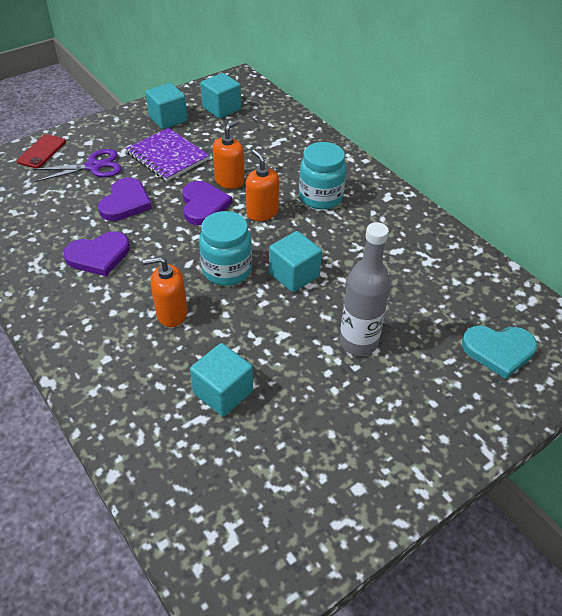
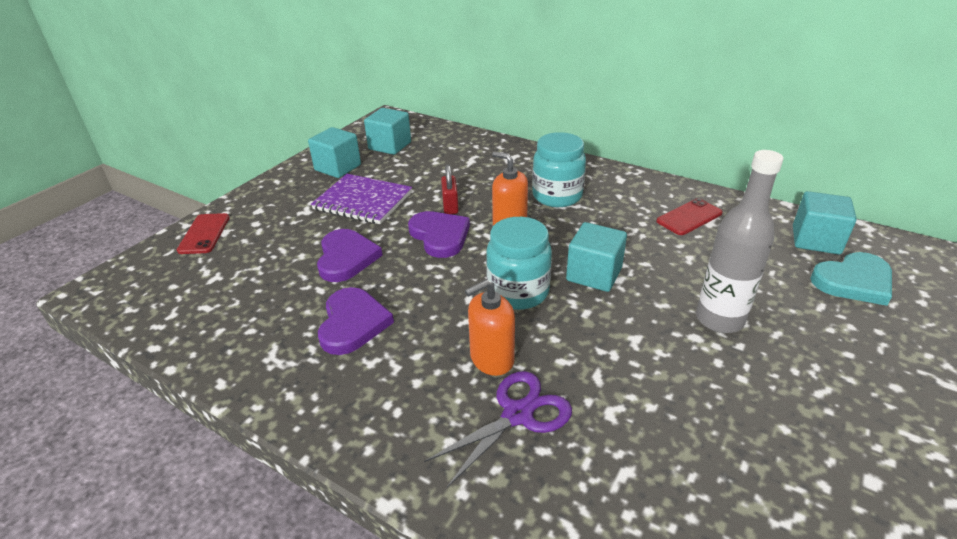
camera: 20 degrees left, 10 degrees down
(93, 166) = (281, 232): purple scissors -> purple scissors (517, 414)
(98, 256) = (353, 323): purple heart -> purple heart turned 45 degrees counterclockwise
(223, 392) = (625, 428): turquoise cube -> turquoise cube (815, 240)
(229, 181) = (450, 206): orange soap dispenser -> red padlock
(414, 251) = (689, 217): none -> red phone

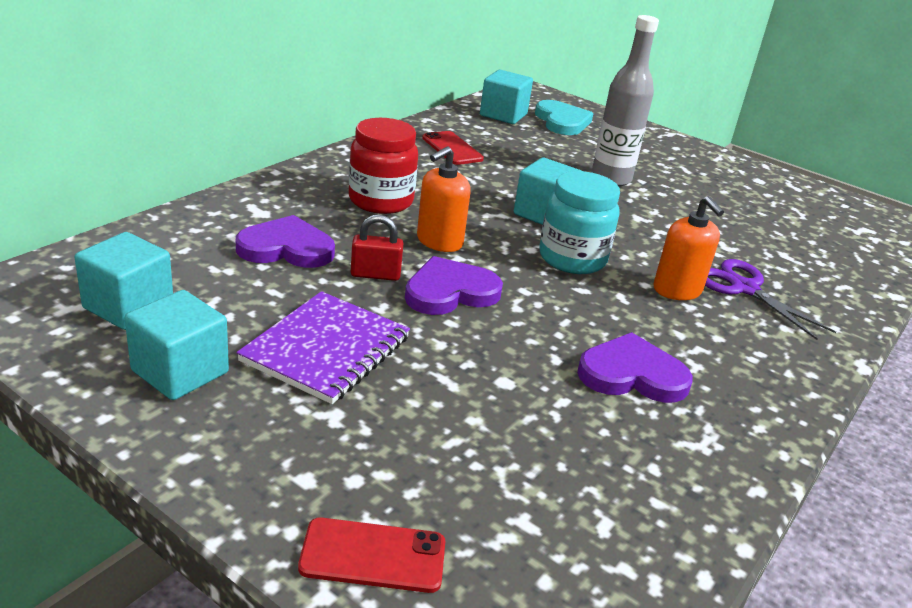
camera: 90 degrees left, 5 degrees down
(346, 258) = (489, 374): purple heart -> purple heart (286, 248)
(557, 196) = (380, 201): turquoise jar -> red jar

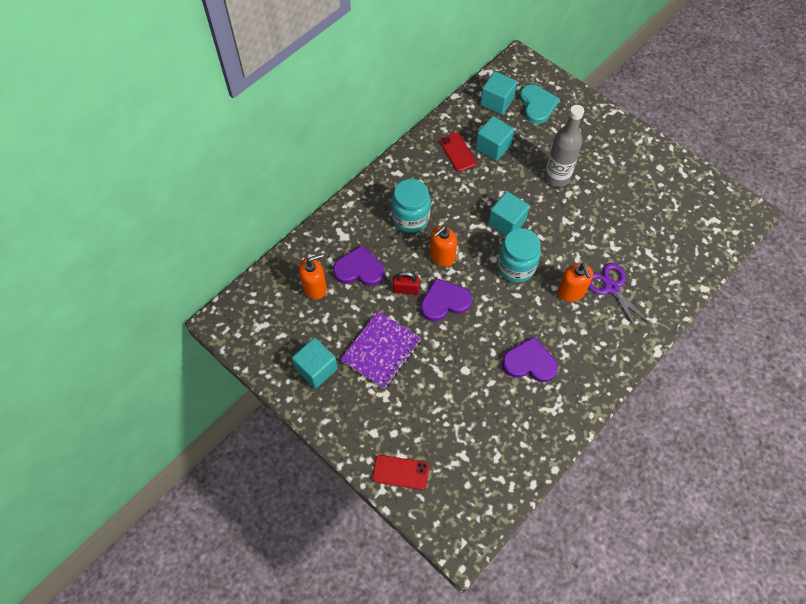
camera: 10 degrees right, 30 degrees up
(128, 306) = (287, 323): turquoise cube -> turquoise cube (493, 147)
(196, 265) = (315, 288): none -> orange soap dispenser
(380, 201) = (410, 218): red jar -> turquoise jar

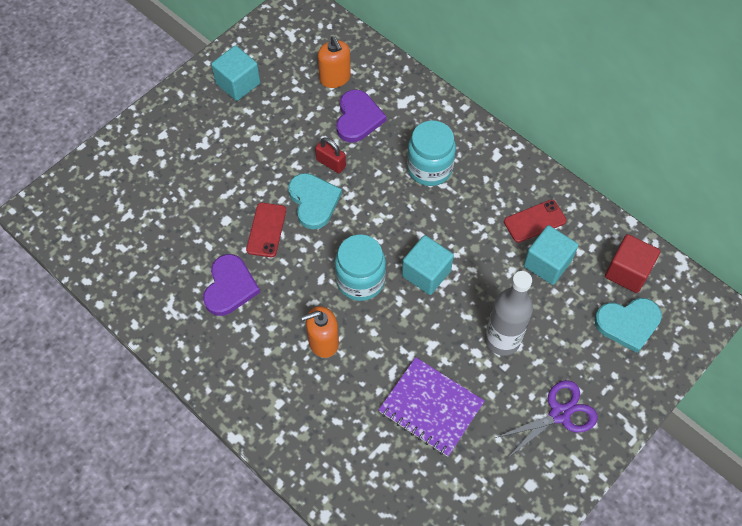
camera: 90 degrees right, 0 degrees up
(381, 350) = (255, 140): purple notebook -> purple notebook (431, 407)
(400, 472) = (117, 158): red phone -> red phone (266, 230)
(406, 289) = (331, 163): red padlock -> red padlock turned 60 degrees counterclockwise
(442, 256) = (375, 200): orange soap dispenser -> none
(444, 302) = (313, 201): purple heart -> turquoise heart
(497, 102) = (627, 272): turquoise cube -> red cube
(611, 288) = (328, 391): purple scissors -> purple scissors (559, 414)

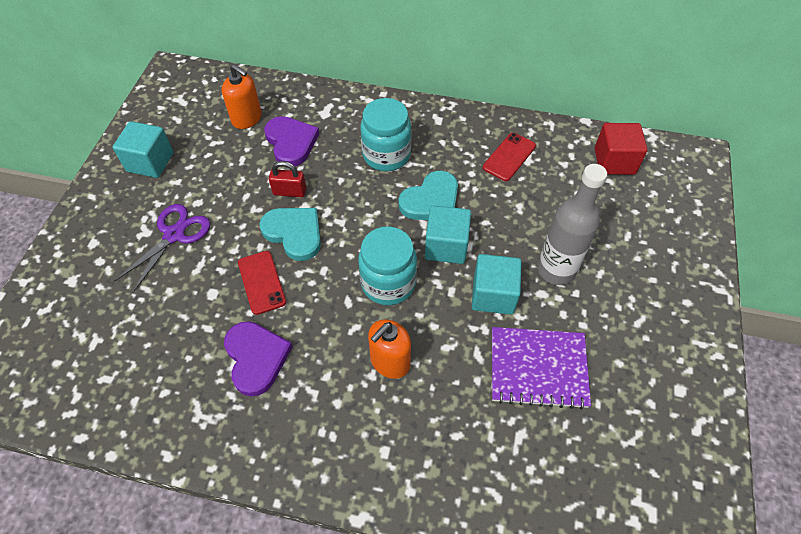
camera: 30 degrees left, 5 degrees down
(547, 263) = (545, 186): turquoise cube -> turquoise cube (493, 295)
(559, 414) = (654, 309): purple scissors -> purple scissors (174, 235)
(628, 324) = (648, 202): turquoise heart -> turquoise heart (431, 200)

